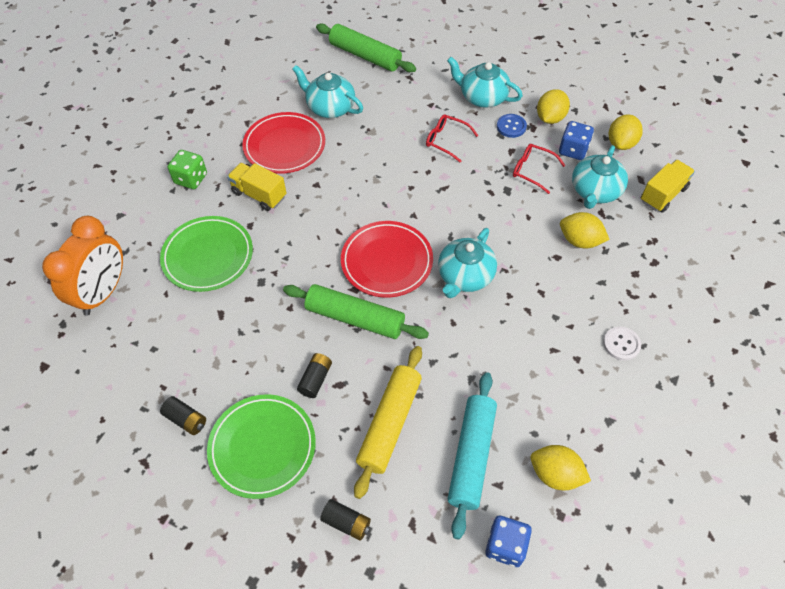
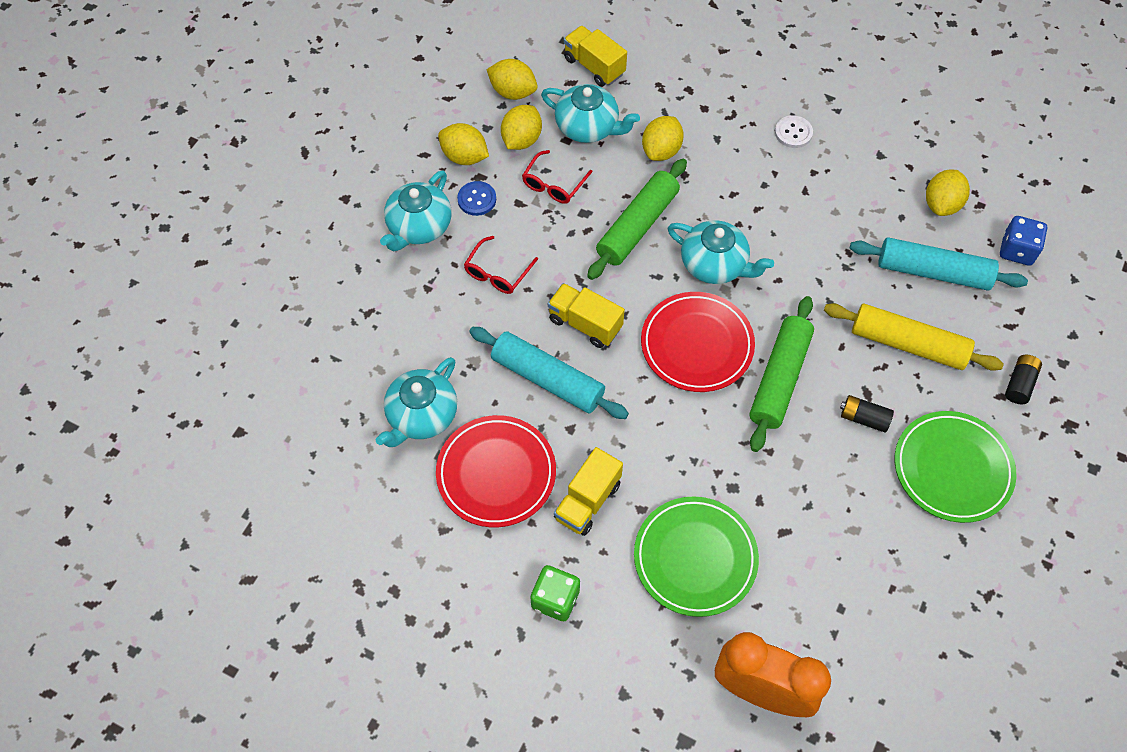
camera: 90 degrees left, 5 degrees up
(186, 419) = (930, 555): black battery -> none
(357, 171) = (547, 379): none -> turquoise rolling pin
(365, 56) = (314, 370): green rolling pin -> green rolling pin (637, 226)
(404, 191) = (585, 324): none -> yellow truck
(573, 150) = (521, 140): blue dice -> yellow lemon

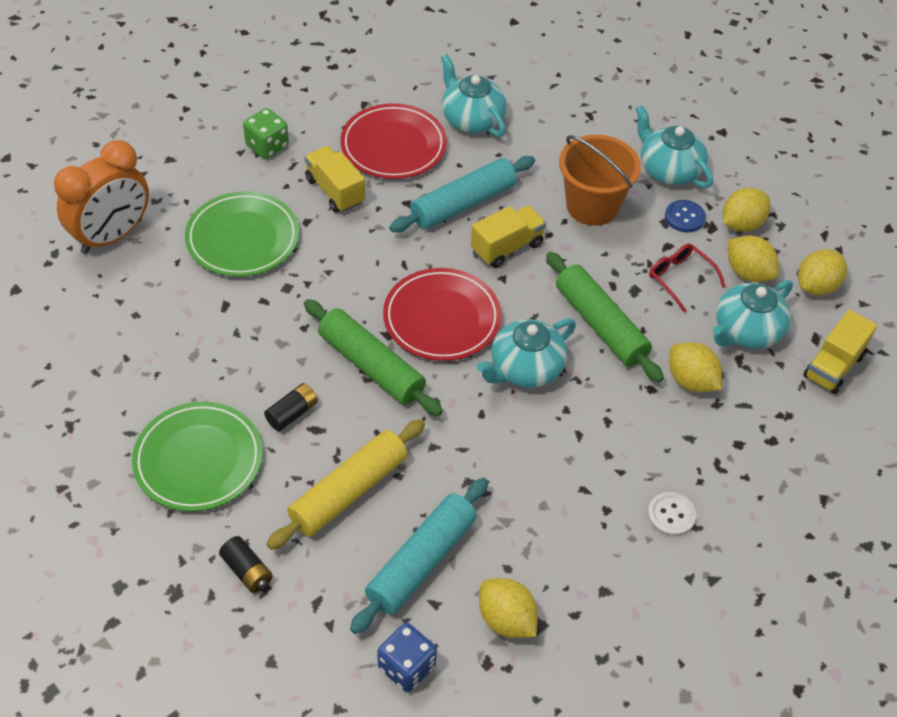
camera: 110 degrees right, 10 degrees down
(497, 273) = (592, 206): red glasses -> orange bucket
(594, 66) = (833, 366): yellow truck -> yellow truck turned 150 degrees clockwise

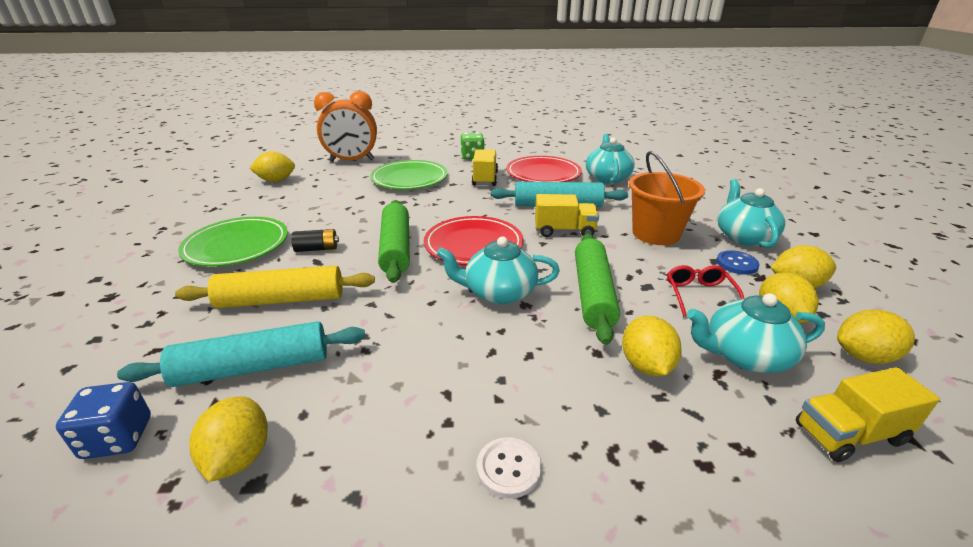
camera: 40 degrees right, 20 degrees down
(68, 332) = (276, 180): none -> yellow lemon
(247, 571) = (157, 308): black battery -> none

